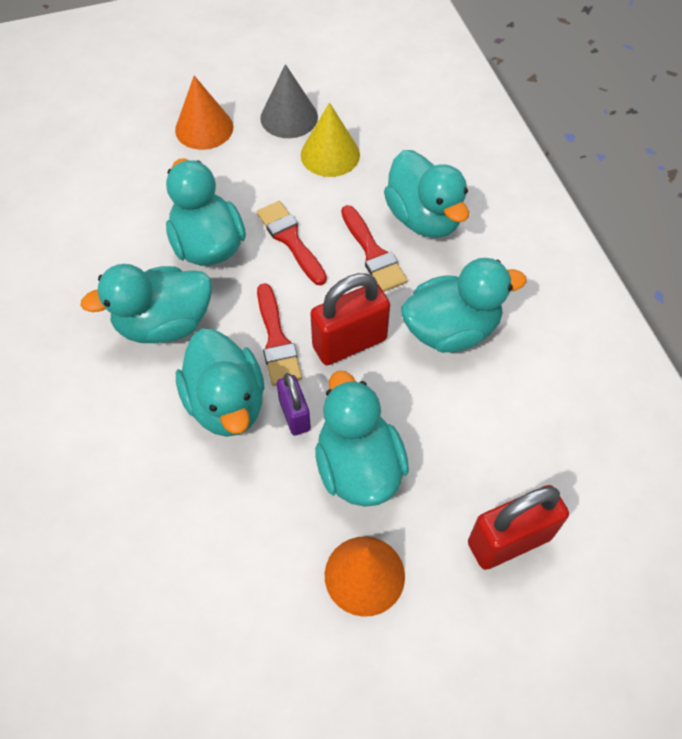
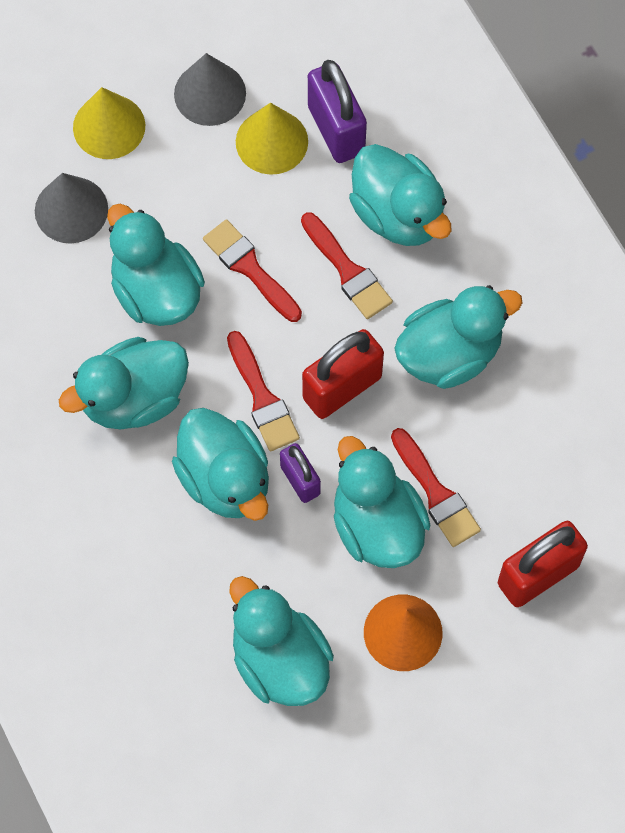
camera: 10 degrees left, 10 degrees up
(156, 179) = (71, 209): none -> grey cone
(204, 128) = (109, 126): orange cone -> yellow cone
(235, 582) = (279, 660): none -> turquoise duck
(384, 153) = (336, 130): none -> purple padlock
(419, 446) = (435, 492): none -> red brush

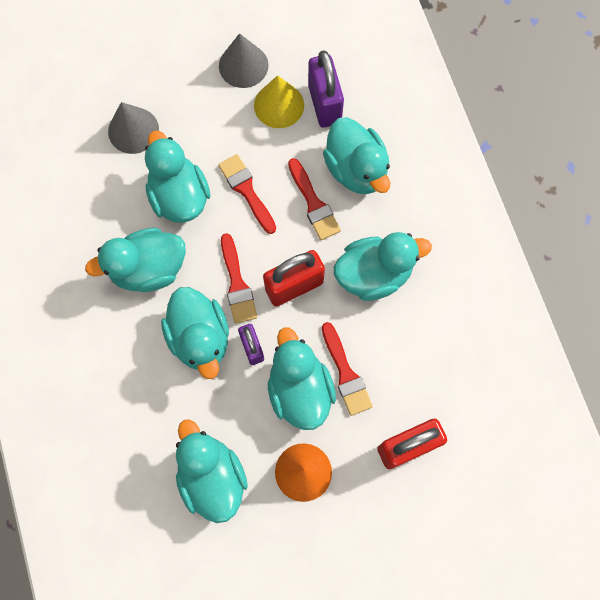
camera: 10 degrees right, 5 degrees up
(109, 126) = (170, 77): yellow cone -> none

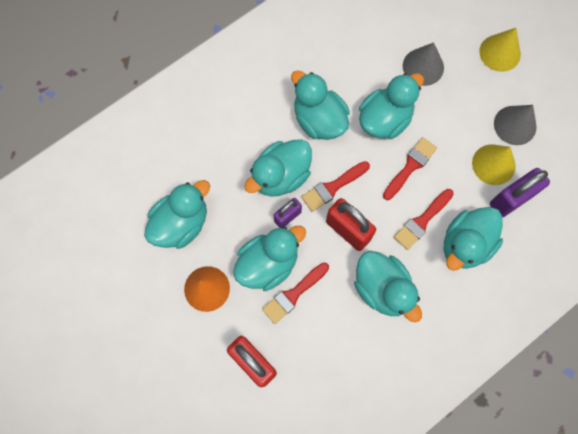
camera: 70 degrees right, 0 degrees up
(153, 45) = (500, 53): none -> yellow cone

